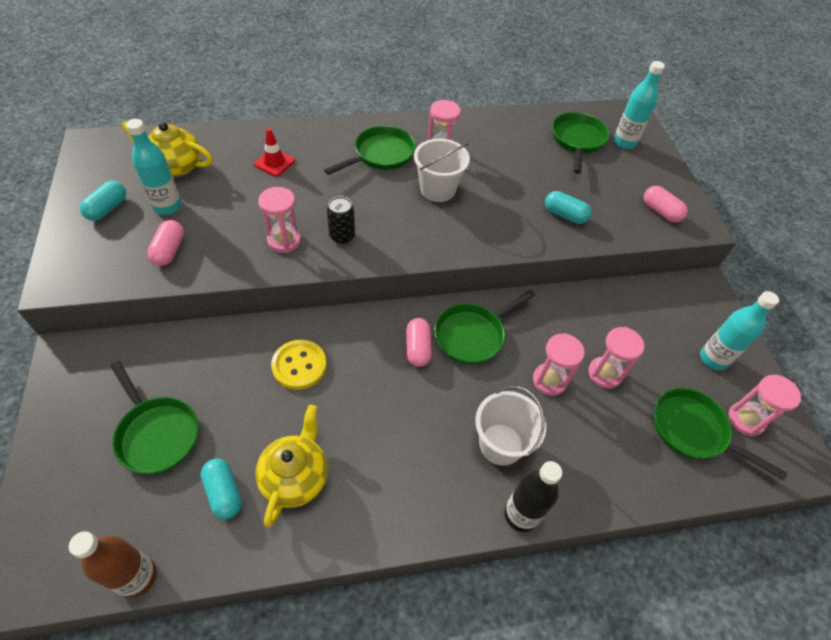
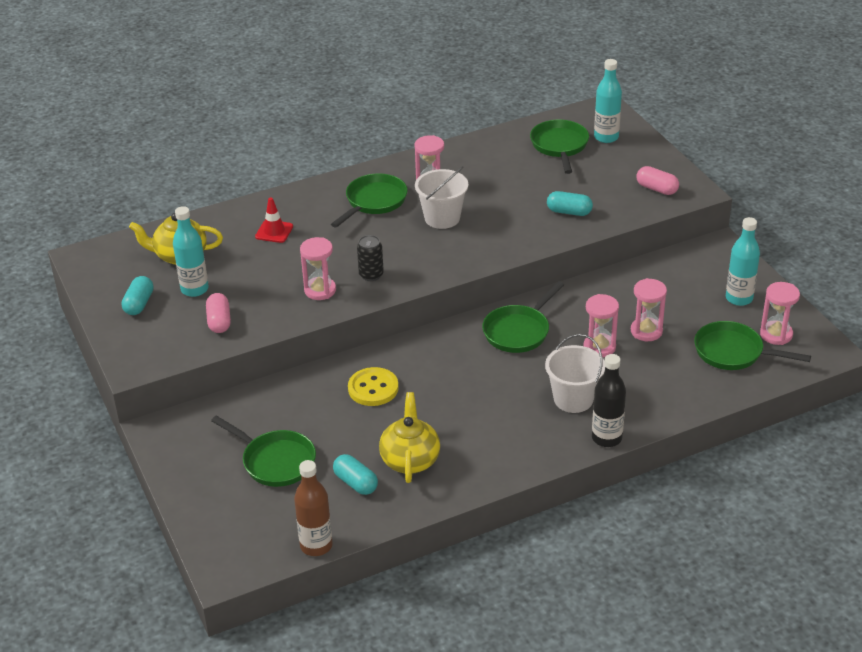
camera: 10 degrees left, 15 degrees down
(418, 348) = (473, 352): pink capsule -> none

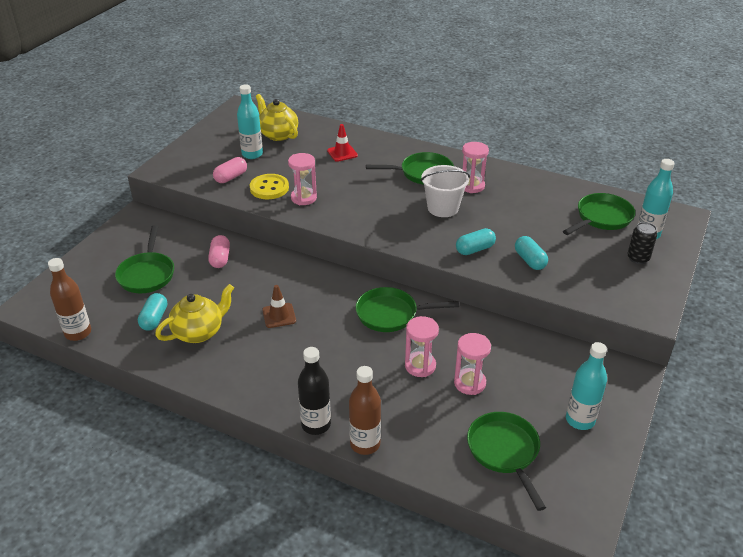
camera: 50 degrees right, 0 degrees up
(139, 304) = (217, 143): turquoise capsule -> turquoise capsule (475, 249)
(371, 275) = (344, 209): black can -> black can (638, 258)
(373, 388) = (257, 278): yellow button -> yellow button (269, 188)
(444, 398) = (279, 315): none -> brown traffic cone
(573, 399) = (344, 382): white bucket -> none
(655, 421) = (365, 444): none -> brown bottle
(657, 189) = (623, 291): pink capsule -> pink capsule (220, 258)
(776, 334) = (562, 470): pink hourglass -> none

